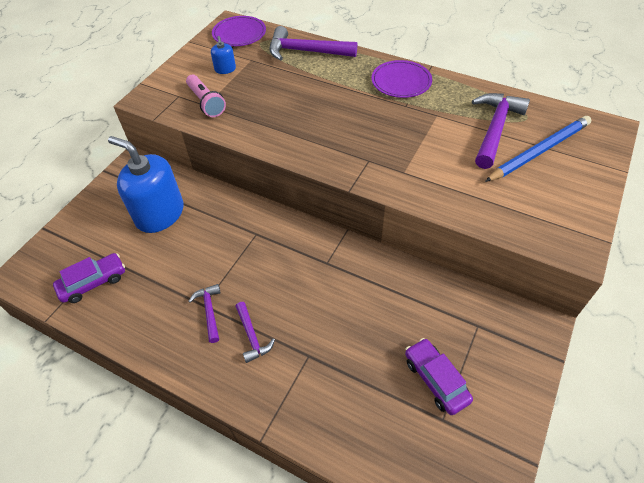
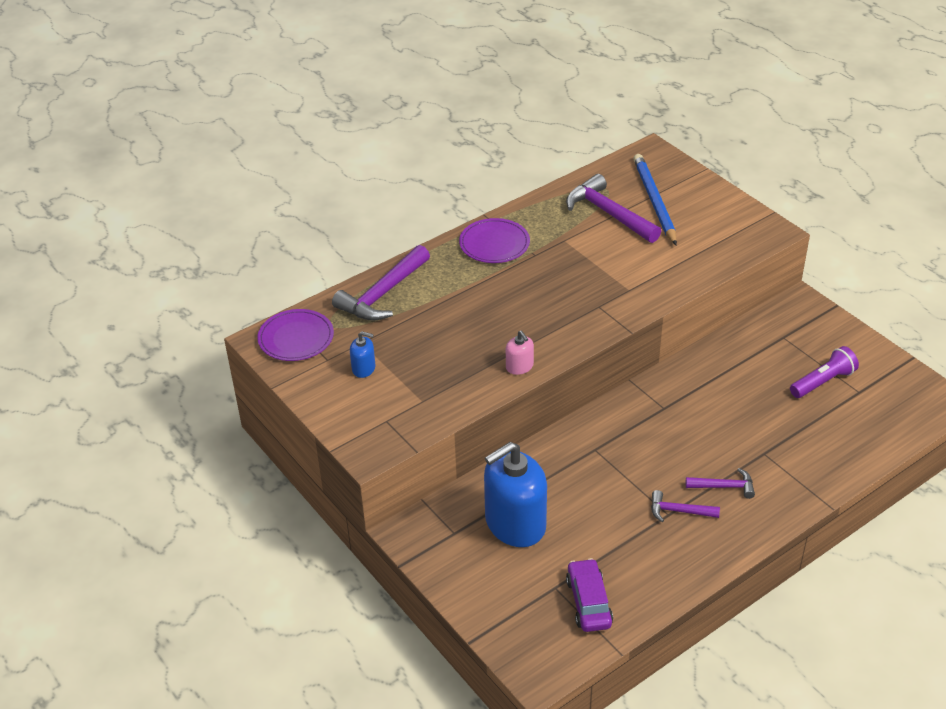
camera: 65 degrees left, 10 degrees down
(206, 102) = (418, 399): pink flashlight -> none
(267, 139) = (519, 367): none -> pink soap dispenser
(435, 380) = (823, 382): purple car -> purple flashlight

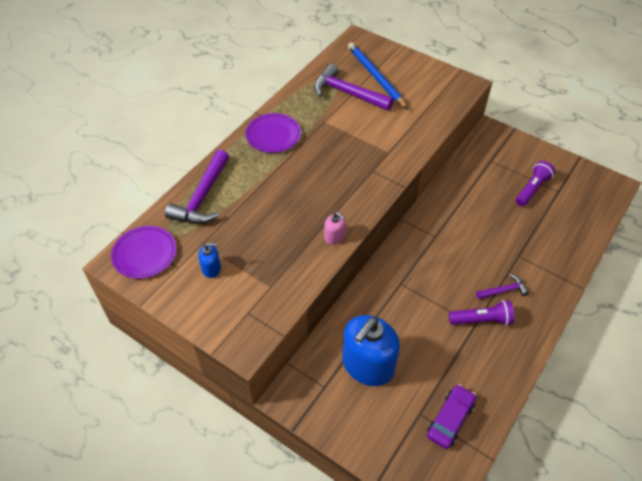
camera: 20 degrees left, 10 degrees up
(588, 602) = (450, 419): purple car -> purple car turned 60 degrees clockwise
(679, 511) = (481, 320): purple hammer -> purple flashlight

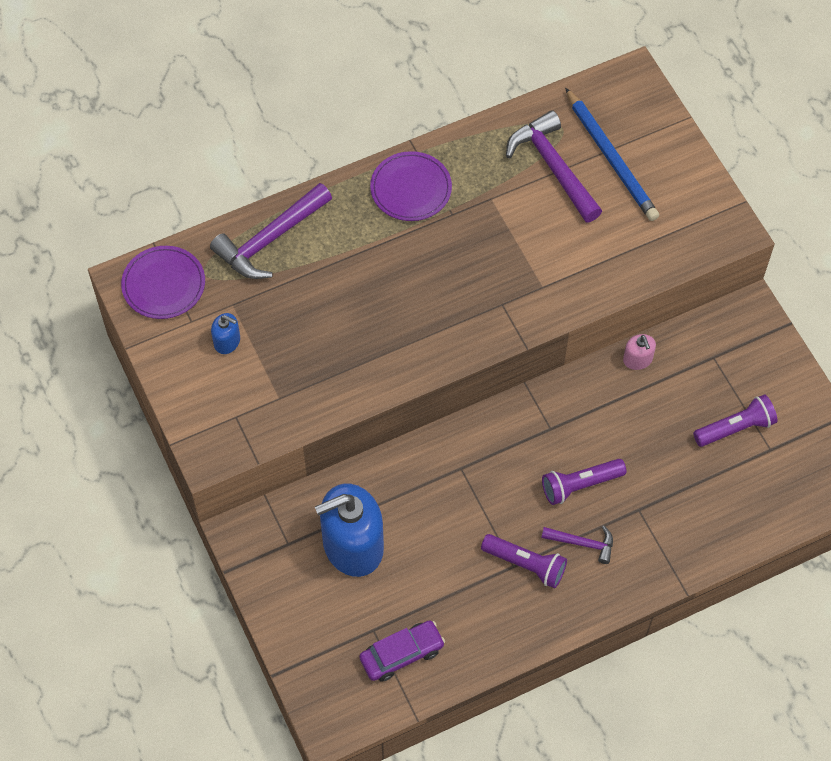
camera: 30 degrees right, 10 degrees up
(334, 236) = (393, 372): pink soap dispenser -> pink soap dispenser (637, 359)
(375, 77) = (611, 158): blue pencil -> blue pencil turned 150 degrees clockwise
(476, 258) = (580, 485): none -> purple flashlight

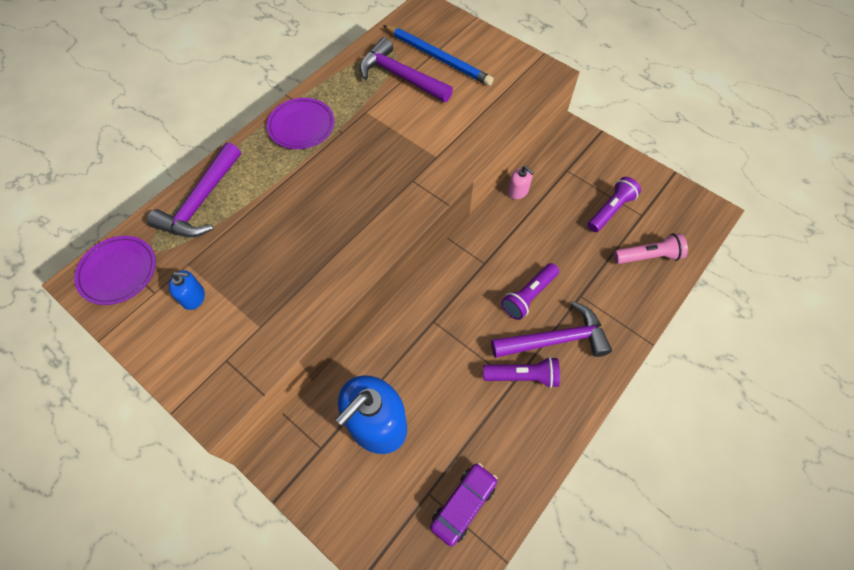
camera: 25 degrees left, 0 degrees up
(582, 543) = (555, 340): purple hammer -> purple hammer, size x1.86
(745, 499) = (648, 256): none -> pink flashlight

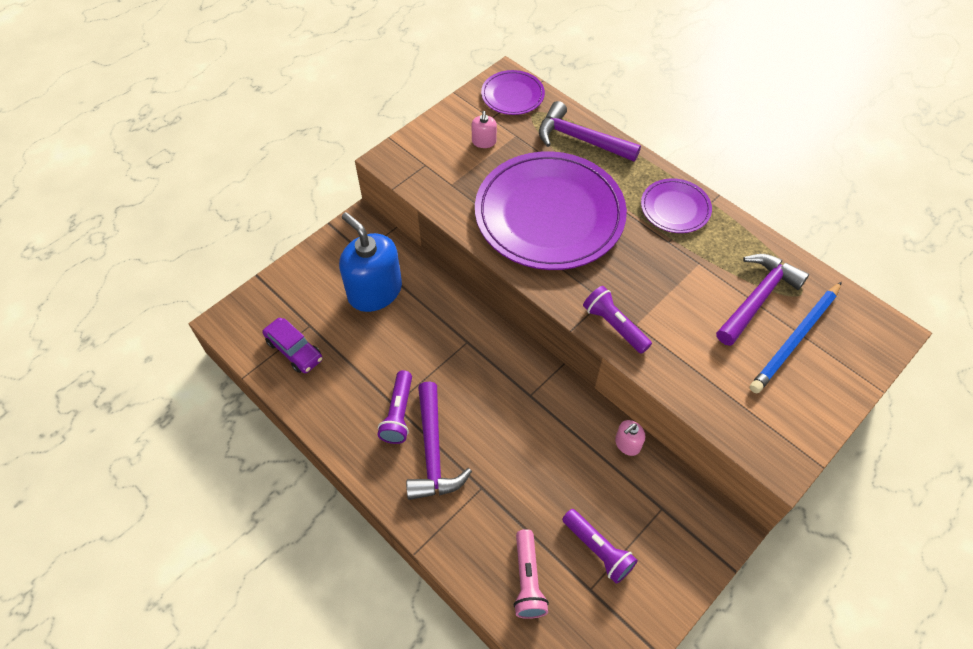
camera: 95 degrees right, 5 degrees down
(193, 297) = (484, 141): blue soap dispenser -> pink soap dispenser
(308, 226) = (549, 214): none -> purple plate
(528, 295) = (486, 433): purple flashlight -> purple flashlight (614, 326)

